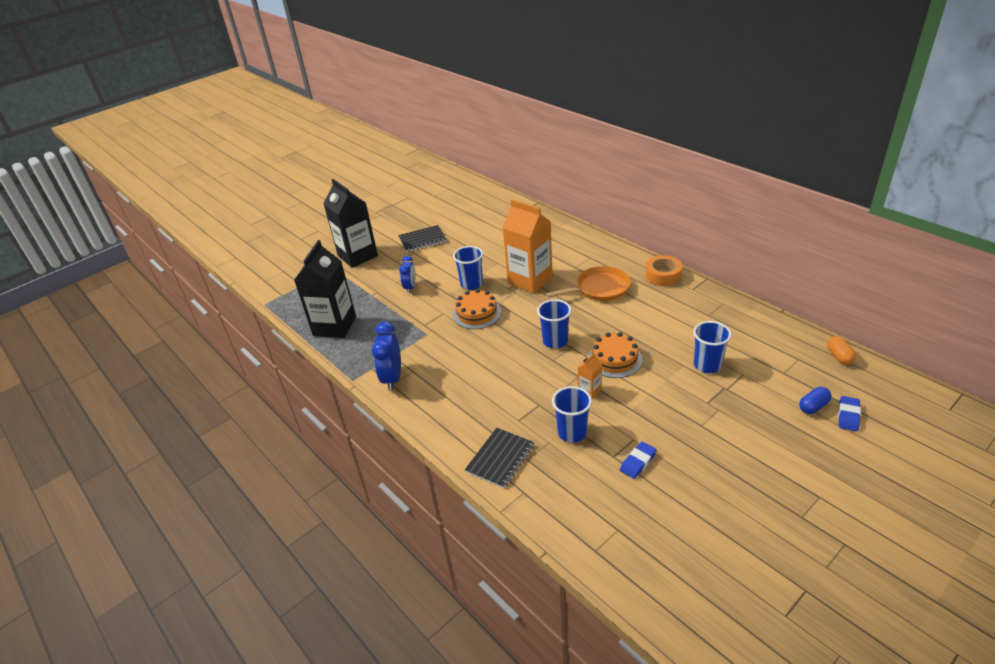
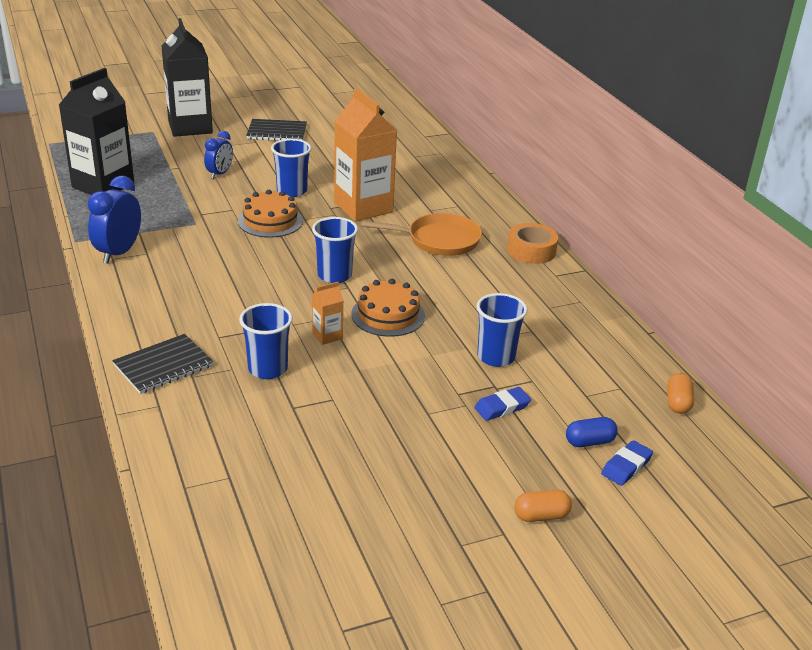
camera: 15 degrees right, 5 degrees down
(638, 462) = (316, 422): blue eraser -> blue eraser (502, 407)
(830, 474) = (541, 516): none -> orange capsule

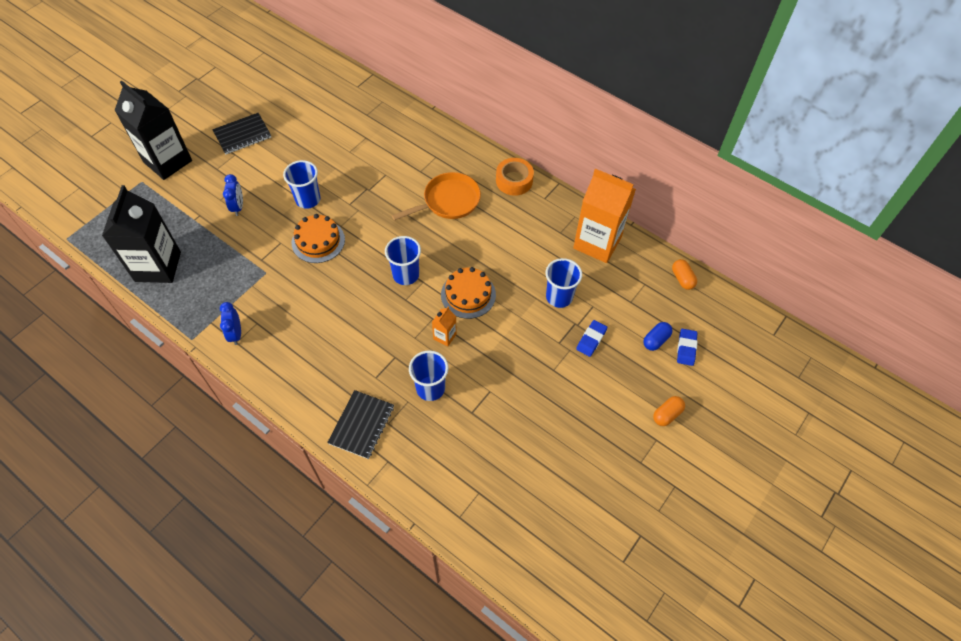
camera: 30 degrees left, 25 degrees up
(119, 253) = (236, 334): blue clock -> blue clock, size x0.63
(363, 207) = (372, 192): orange carton -> orange carton (597, 243)

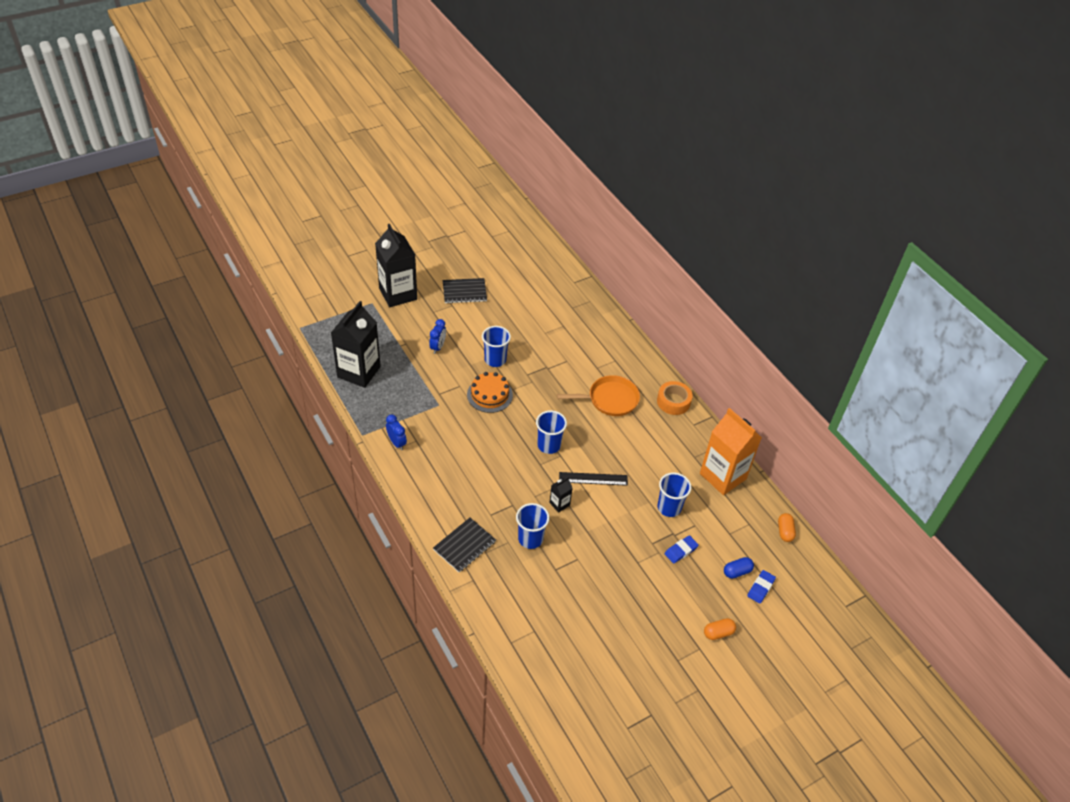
camera: 20 degrees right, 10 degrees down
(236, 334) = (397, 443): blue clock -> blue clock turned 135 degrees clockwise
(445, 336) = (559, 504): orange carton -> black carton
(468, 295) = (593, 479): orange cake -> black ruler

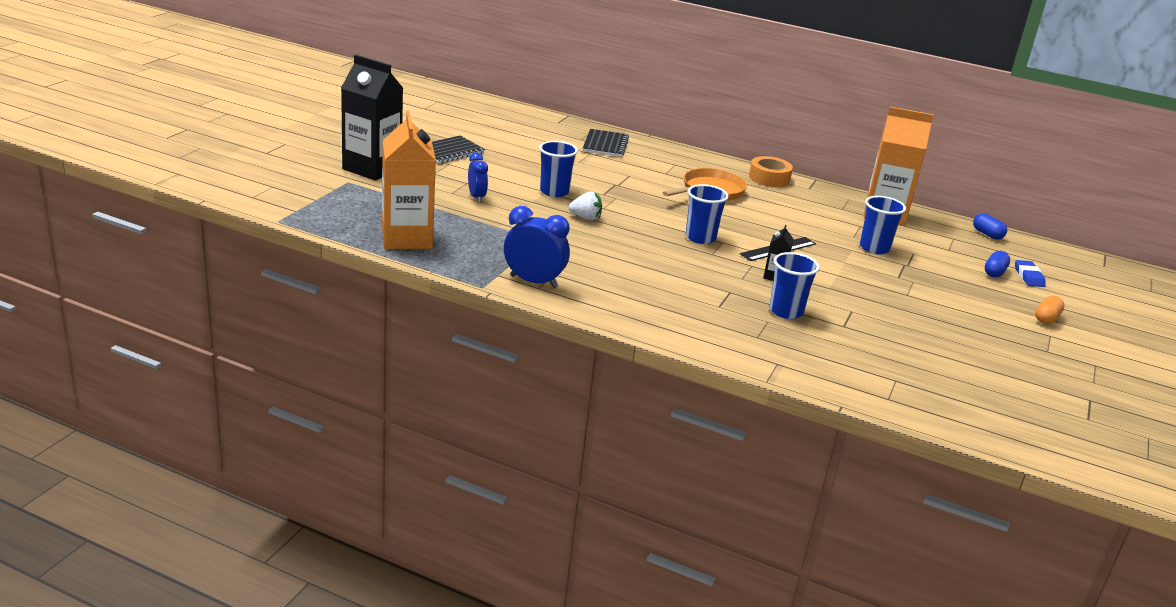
camera: 35 degrees left, 20 degrees down
(359, 372) = (407, 238): black carton -> orange carton
(397, 443) = (534, 282): blue clock -> blue clock, size x1.57
(464, 545) = (728, 339): black notebook -> black notebook (605, 145)
(489, 395) = (585, 218): orange cake -> white strawberry
(681, 551) = (929, 274): blue eraser -> none
(785, 531) = (987, 234): orange capsule -> blue capsule

